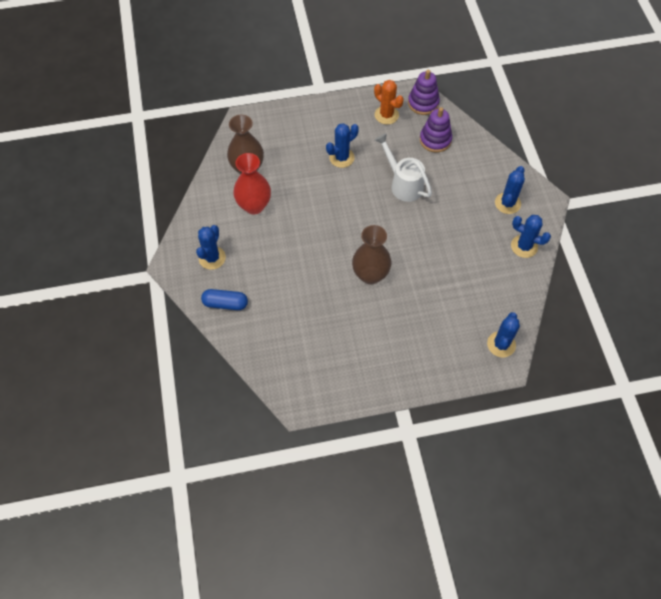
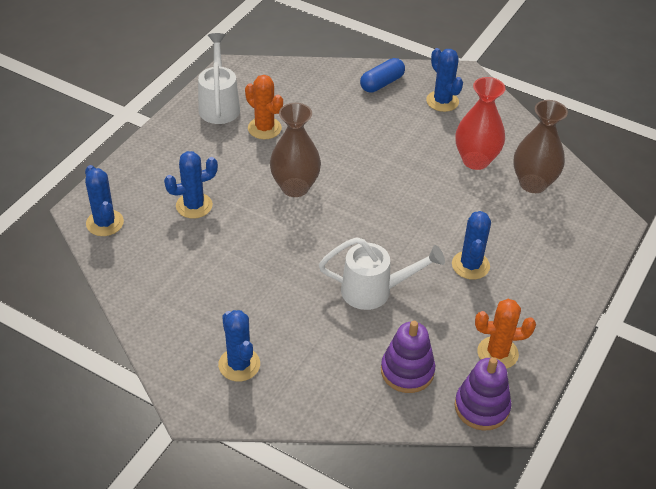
camera: 130 degrees right, 15 degrees down
(338, 333) = (264, 128): none -> orange cactus
(342, 380) = (219, 104): none -> white watering can
(524, 246) = (171, 331): blue cactus -> blue cactus (194, 205)

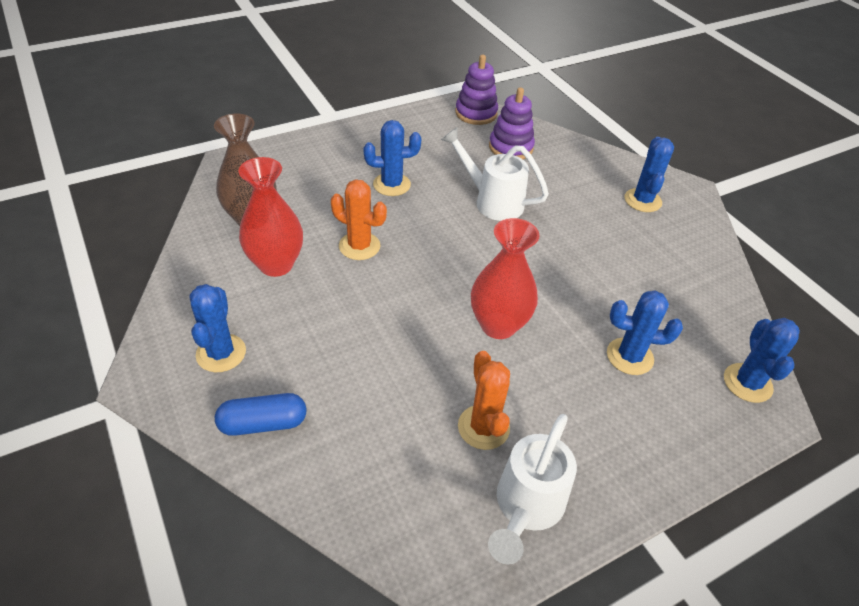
camera: 150 degrees left, 0 degrees up
(295, 187) = (498, 325): brown vase -> red vase
(470, 265) = (391, 184): blue cactus -> blue cactus turned 45 degrees clockwise
(497, 353) = (434, 131): orange cactus -> orange cactus (359, 246)

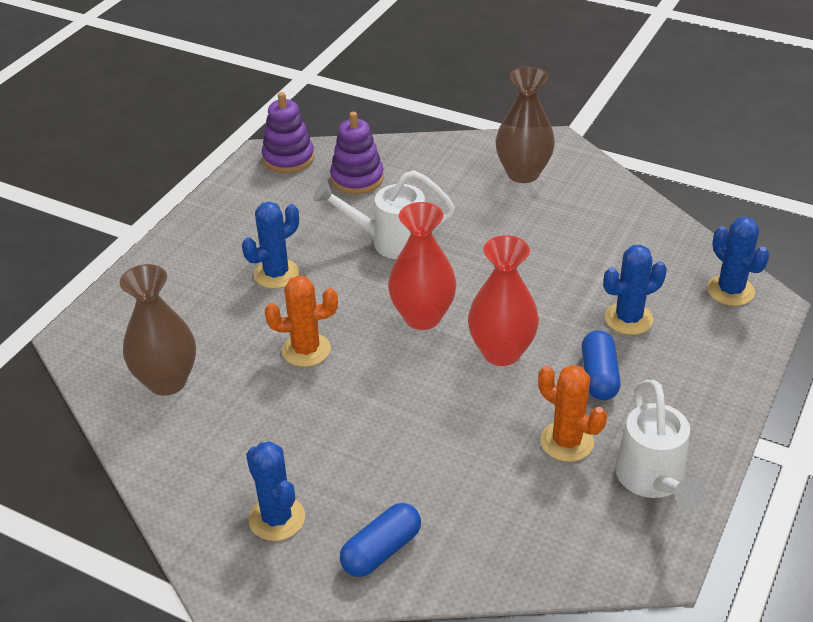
camera: 30 degrees left, 5 degrees down
(276, 264) = (241, 411): red vase -> red vase (422, 317)
(560, 389) = (599, 376): none -> blue capsule
(642, 200) = (523, 173): blue cactus -> brown vase

